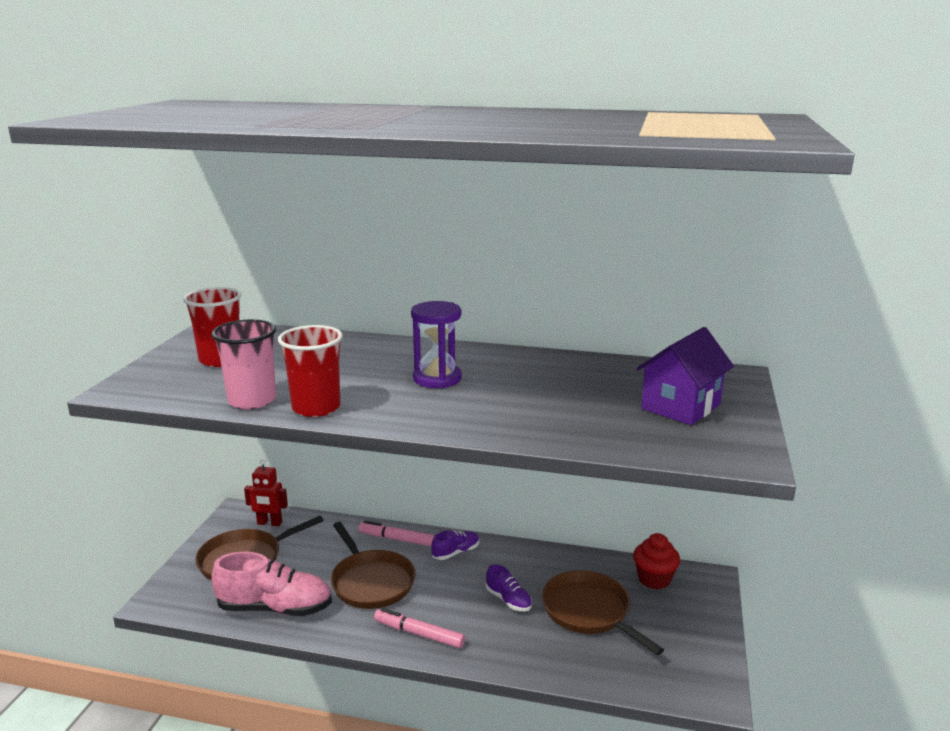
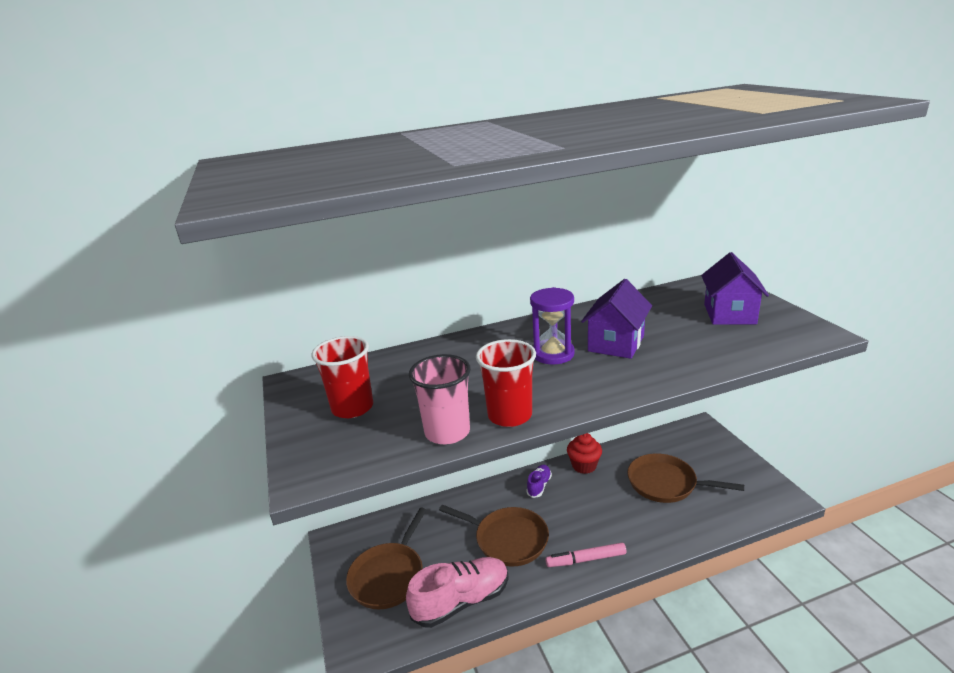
camera: 30 degrees left, 5 degrees up
(269, 523) = (373, 534): red robot -> none
(398, 539) = (488, 497): pink marker -> none
(508, 600) = (612, 502): purple shoe -> none
(509, 390) = (616, 343): none -> purple house
(654, 579) = (674, 442): red cupcake -> red cupcake (584, 466)

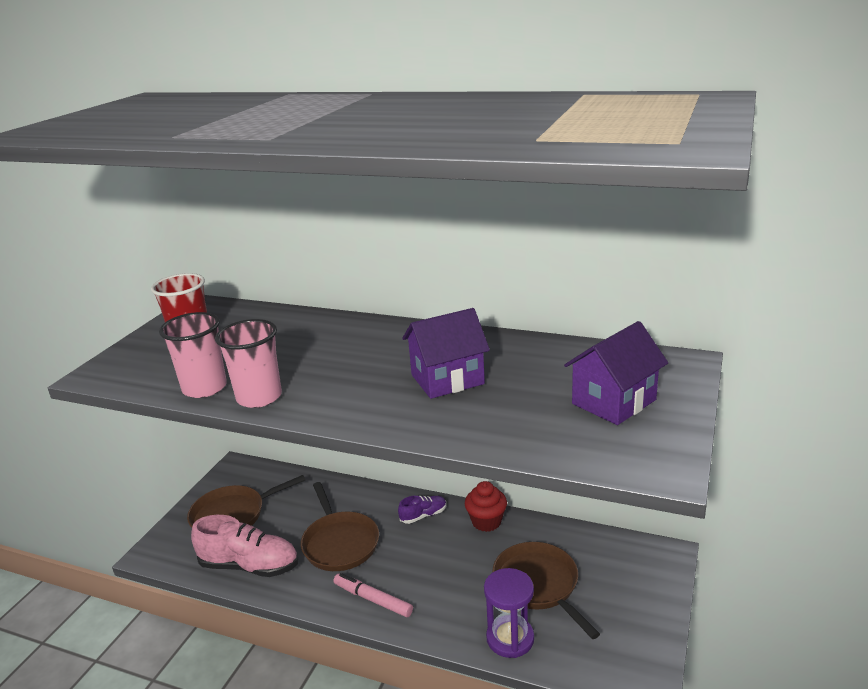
camera: 40 degrees right, 0 degrees up
(510, 415) = (259, 397): red cup -> pink cup
(553, 354) = (382, 364): purple hourglass -> purple hourglass (510, 638)

